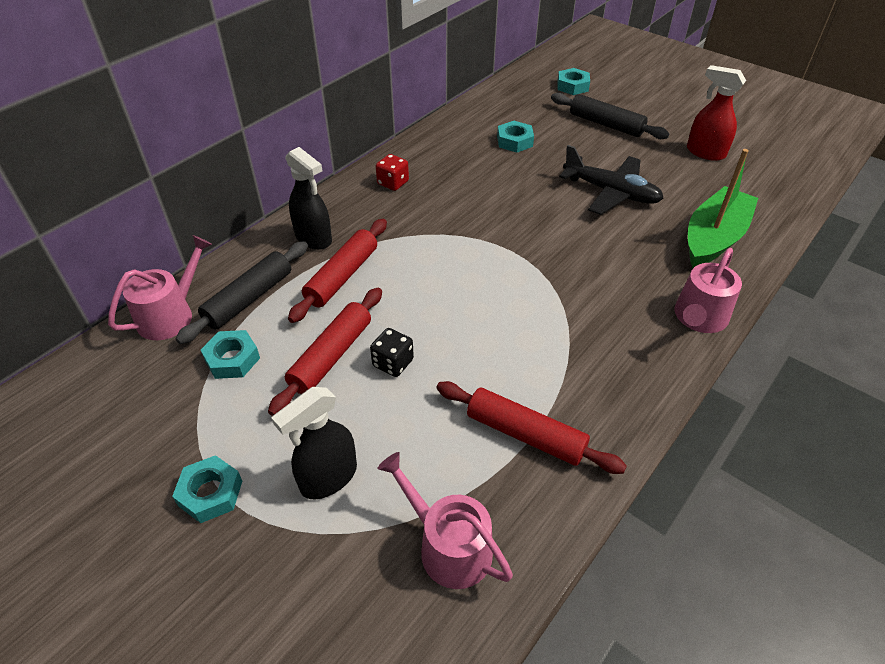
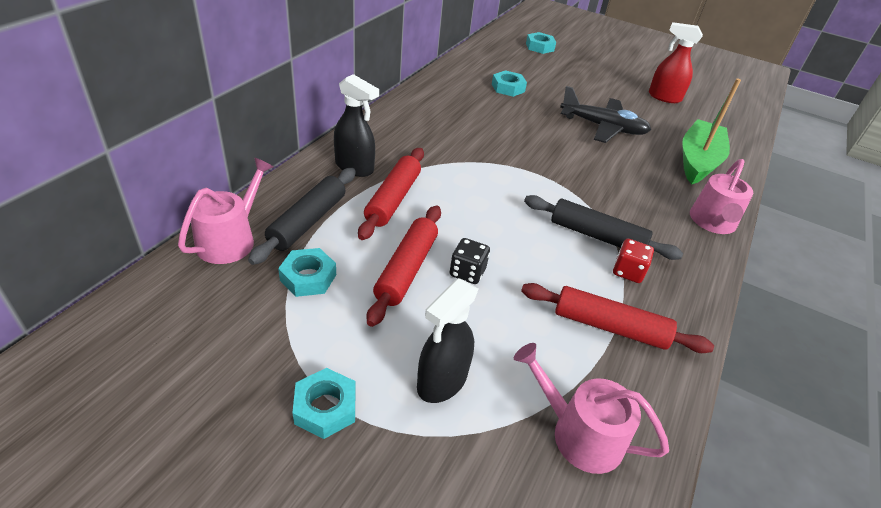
camera: 15 degrees left, 5 degrees down
(393, 183) = (413, 120): red dice -> red dice (628, 271)
(606, 124) = (578, 76): black rolling pin -> black rolling pin (597, 236)

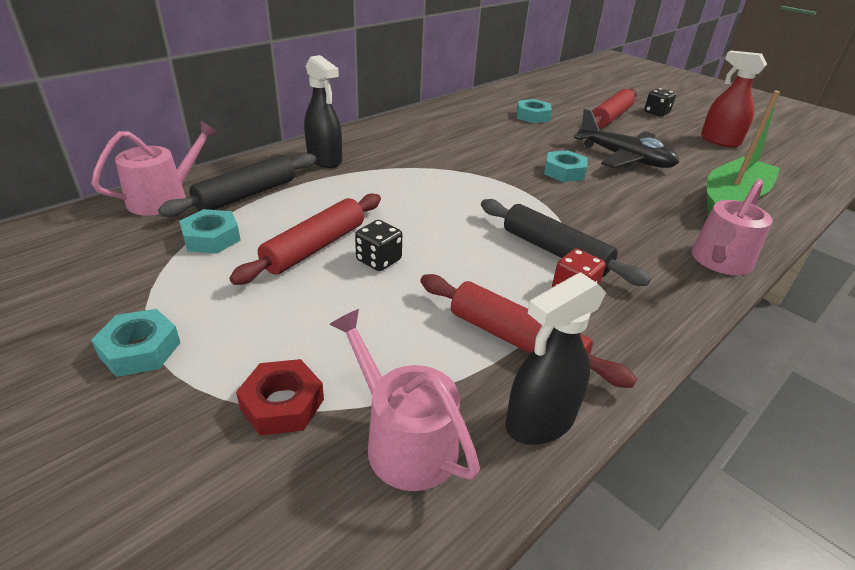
camera: 20 degrees right, 5 degrees down
(393, 199) = (344, 189): red rolling pin -> red rolling pin (610, 117)
(442, 381) = (278, 352): black spray bottle -> black spray bottle (539, 421)
(474, 427) = (282, 404): none -> red nut
(539, 47) = (591, 88): turquoise nut -> turquoise nut (564, 172)
(604, 71) = (656, 113): none -> black dice

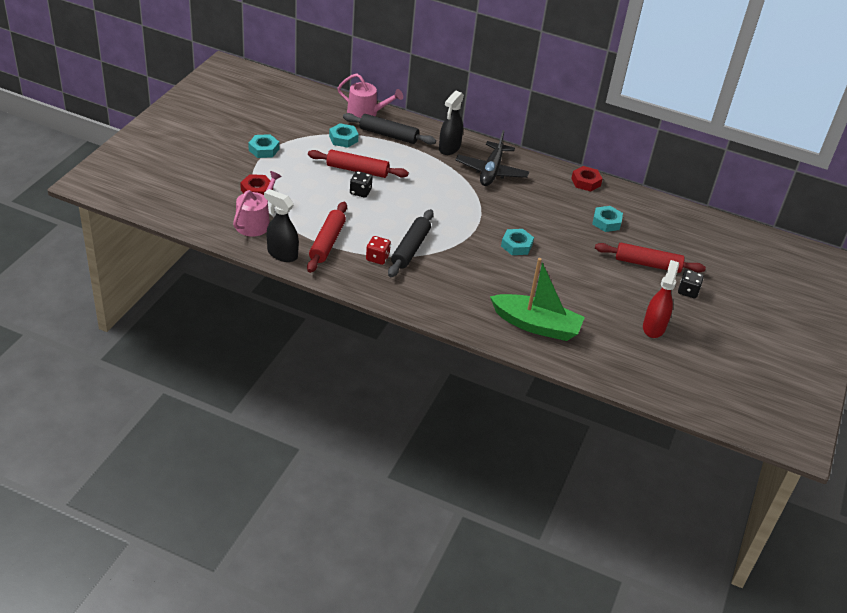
camera: 65 degrees right, 5 degrees up
(455, 107) = (586, 182): none -> red nut
(624, 158) = (566, 273): black plane -> black plane (491, 171)
(719, 261) = (446, 313): pink watering can -> none

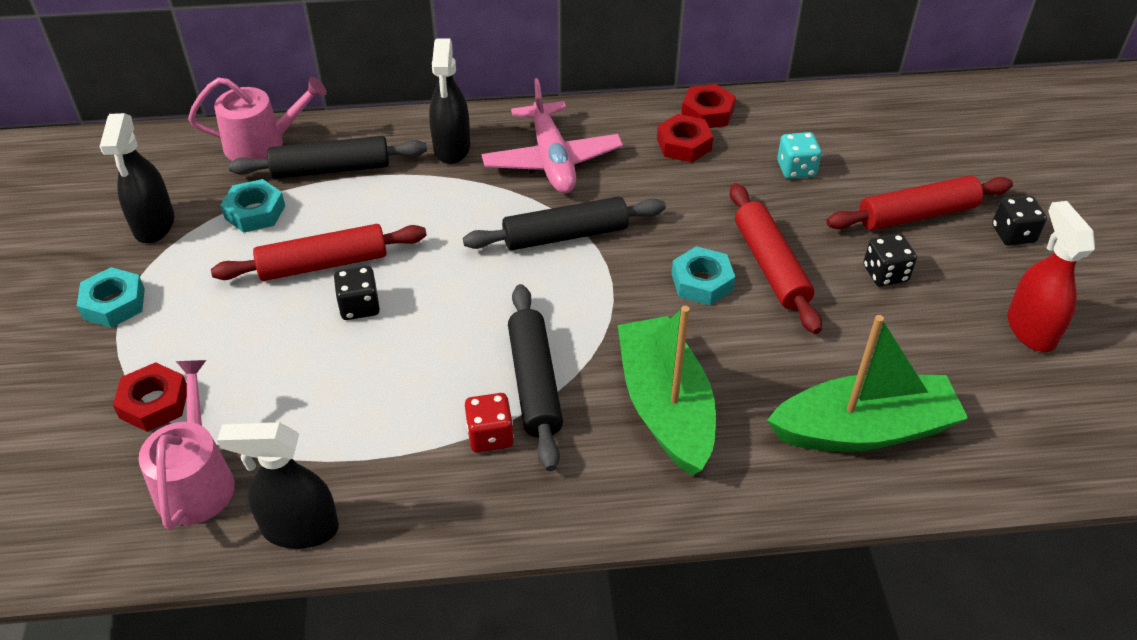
camera: 25 degrees left, 5 degrees up
(298, 127) = (154, 225): none -> black spray bottle
(327, 242) = (372, 452): red rolling pin -> red rolling pin (771, 266)
(458, 280) = (665, 407): none -> green boat
(471, 203) = (565, 235): none -> black rolling pin
(491, 171) = (552, 160): black plane -> pink plane
(561, 190) = (684, 144): none -> red nut
(606, 222) = (796, 169): turquoise nut -> turquoise dice
(606, 279) = (885, 274): none -> black dice

